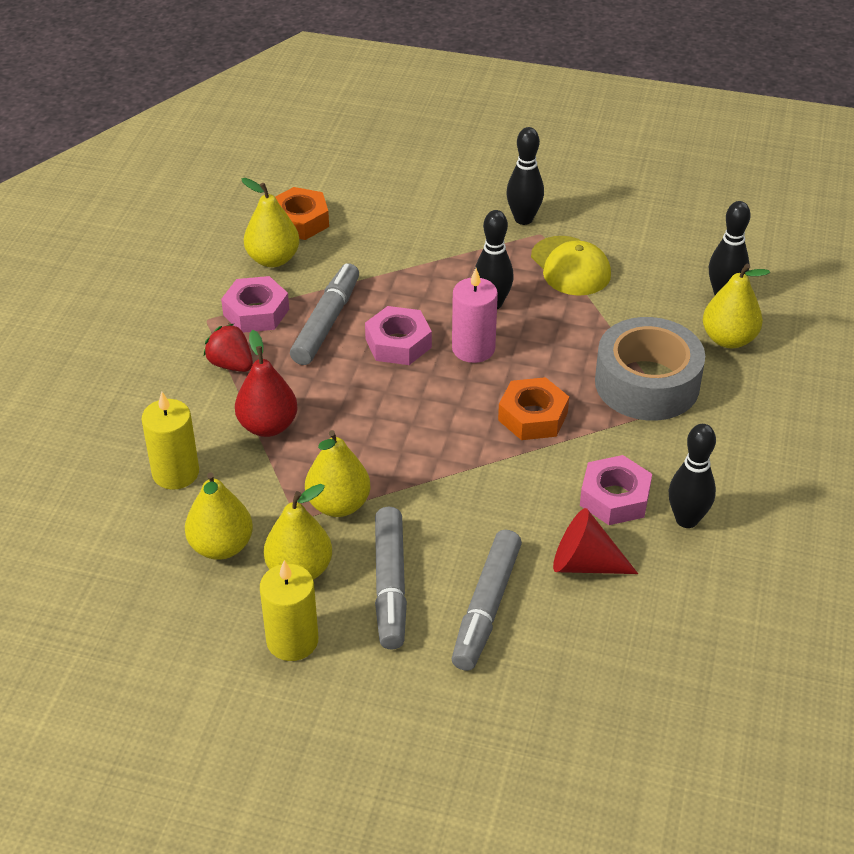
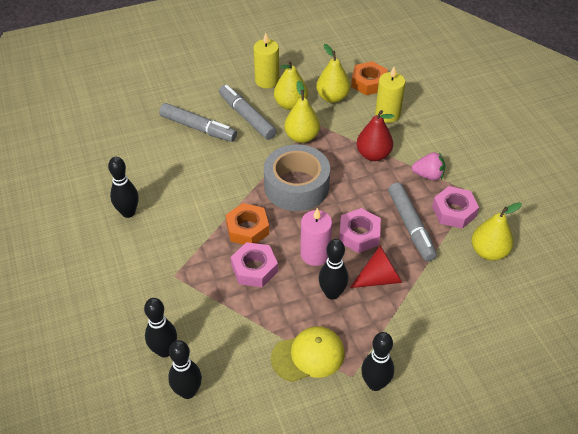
camera: 145 degrees right, 5 degrees up
(231, 364) = (428, 175): red strawberry -> pink strawberry
(300, 221) = (509, 290): orange nut -> orange nut (368, 83)
(486, 607) = (198, 128): grey marker -> grey marker turned 135 degrees clockwise
(570, 266) = (308, 355): yellow cap -> yellow cap turned 135 degrees clockwise
(585, 563) = (166, 167): red cone -> red cone (379, 278)
(614, 497) = (172, 205): pink nut -> pink nut (254, 269)
(647, 383) = (197, 285): grey tape -> grey tape (296, 186)
(728, 339) = (164, 350): yellow pear -> black bowling pin

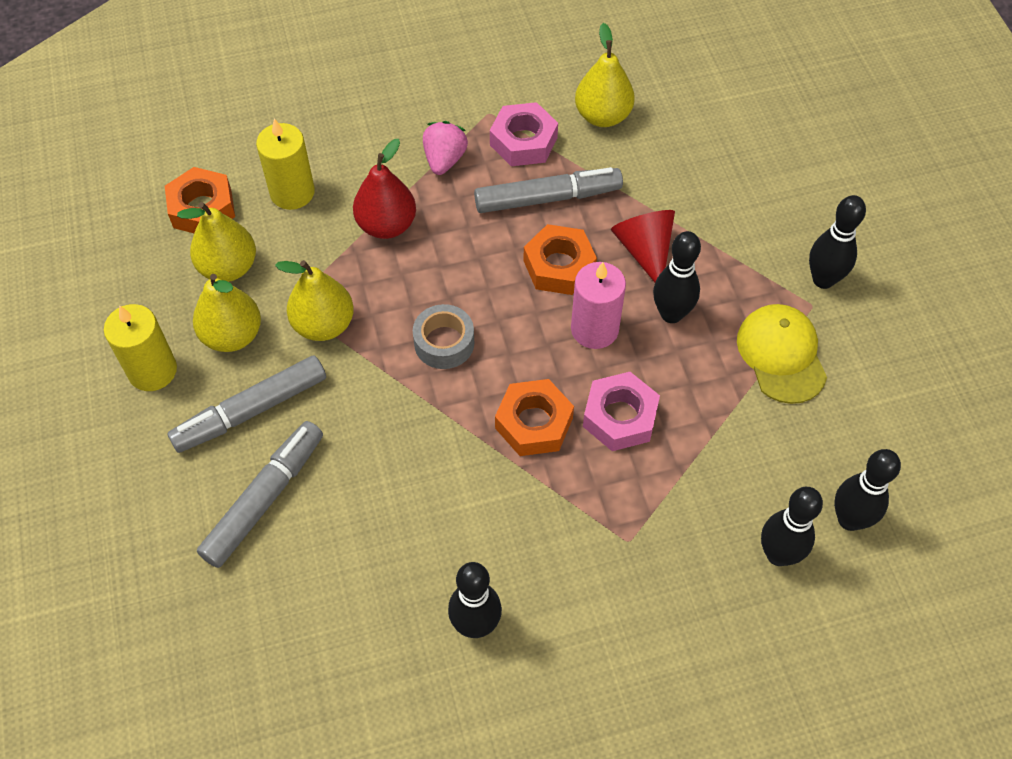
camera: 85 degrees left, 10 degrees up
(296, 186) = (444, 343): grey tape -> grey tape, size x0.53
(359, 235) = (559, 266): pink nut -> orange nut

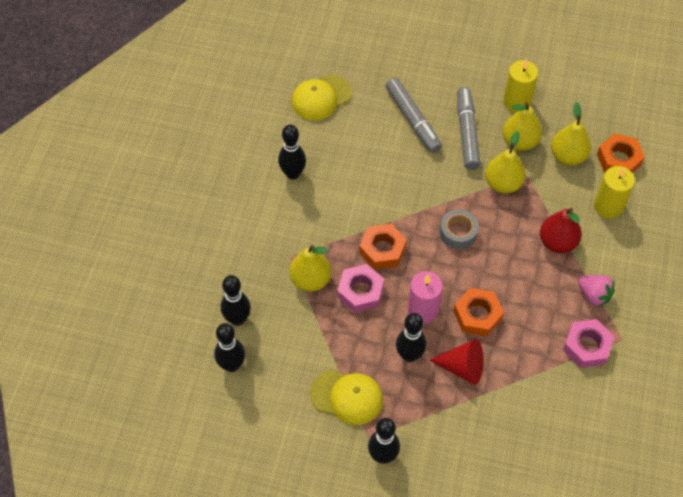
camera: 120 degrees right, 0 degrees up
(290, 669) = (321, 98): none -> yellow cap
(547, 198) = (532, 336): grey marker -> none
(603, 116) = (585, 405): yellow pear -> yellow pear (310, 280)

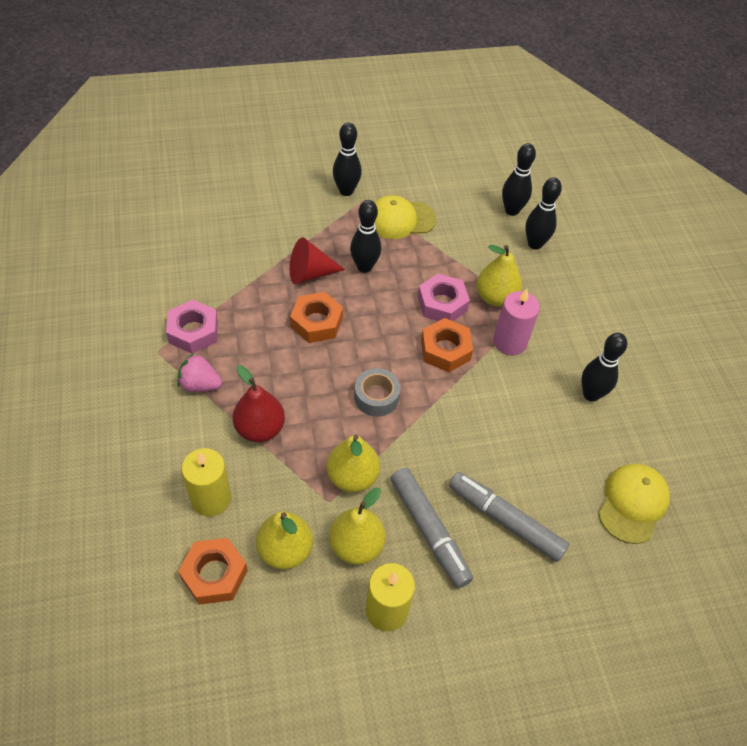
camera: 150 degrees right, 5 degrees down
(423, 310) = (372, 308): pink candle -> pink candle (510, 342)

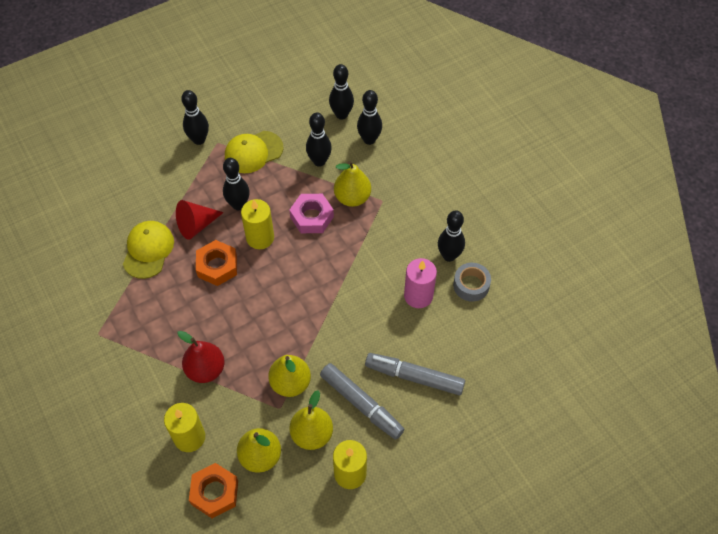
camera: 15 degrees left, 5 degrees up
(193, 331) = (120, 307): pink nut -> none
(200, 385) = (144, 350): pink strawberry -> none
(375, 307) = (260, 237): none -> yellow candle
(376, 397) = (286, 313): grey tape -> grey tape (471, 285)
(445, 350) = (327, 256): orange nut -> none
(470, 249) = (319, 161): none -> black bowling pin
(510, 342) = (375, 232): pink candle -> pink candle (418, 296)
(632, 503) = (502, 332): yellow cap -> yellow cap (148, 250)

